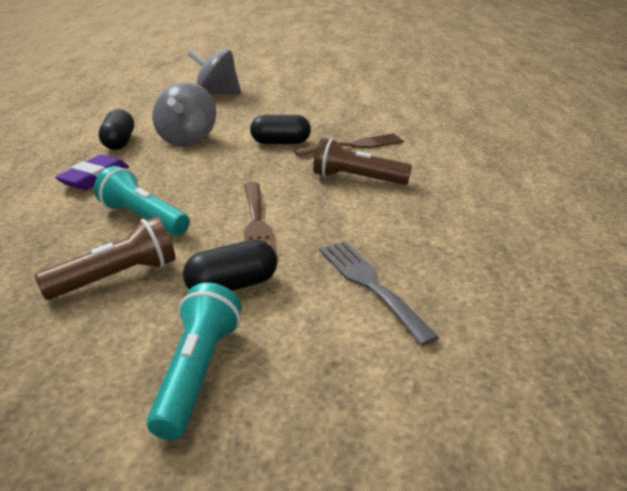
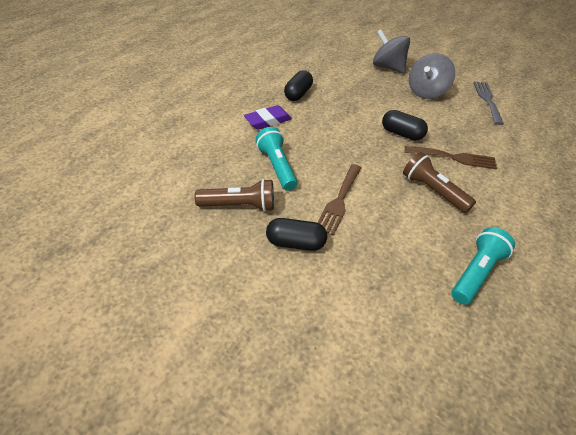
camera: 30 degrees right, 15 degrees up
(187, 139) = (341, 107): grey spinning top -> grey spinning top (426, 92)
(198, 372) = (243, 293): turquoise flashlight -> turquoise flashlight (476, 273)
(369, 284) = (376, 284): grey fork -> grey fork (487, 100)

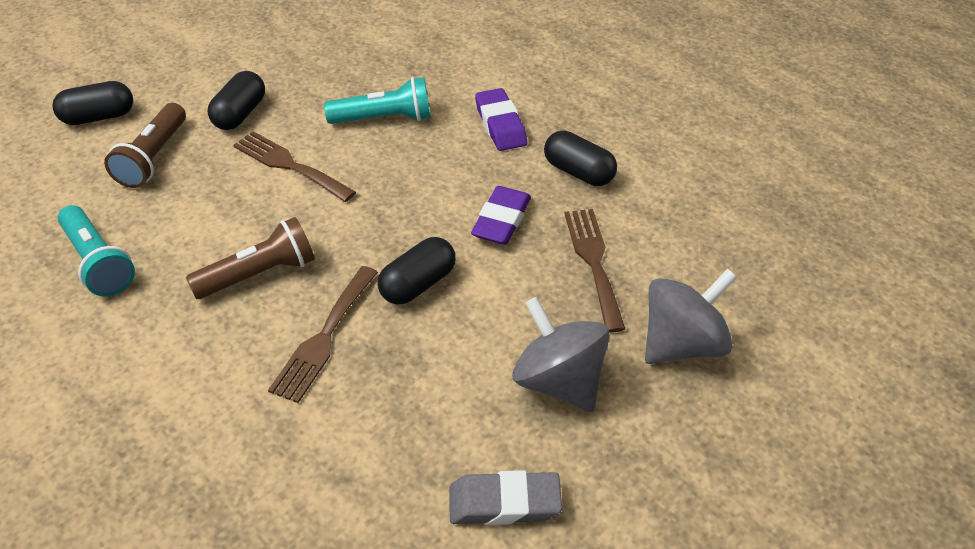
camera: 105 degrees right, 0 degrees up
(239, 206) = (323, 79): brown flashlight -> brown flashlight (153, 158)
(332, 348) = (98, 117): none -> black capsule
(344, 113) = (501, 220): none -> purple eraser
(356, 87) = (593, 262): none -> brown fork
(487, 100) = (504, 503): grey fork -> grey eraser

